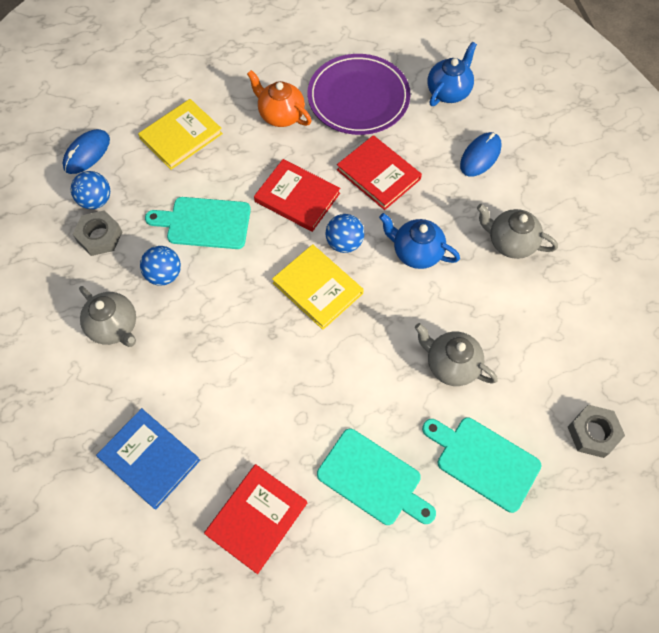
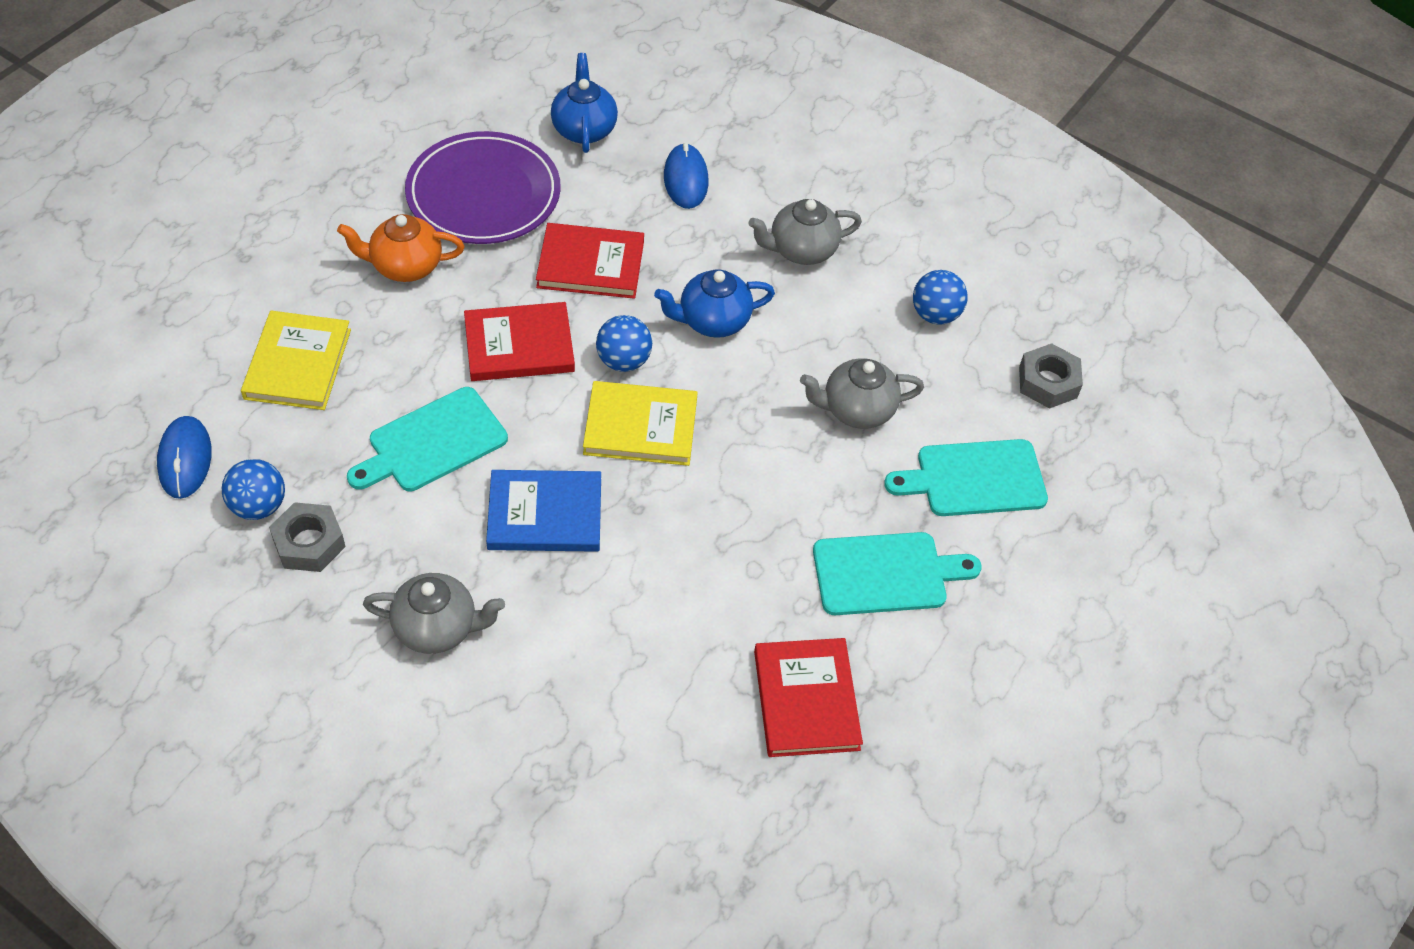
camera: 45 degrees left, 10 degrees down
(149, 459) = (628, 732): blue book -> blue book (545, 514)
(164, 275) = (440, 531): blue ball -> blue ball (935, 314)

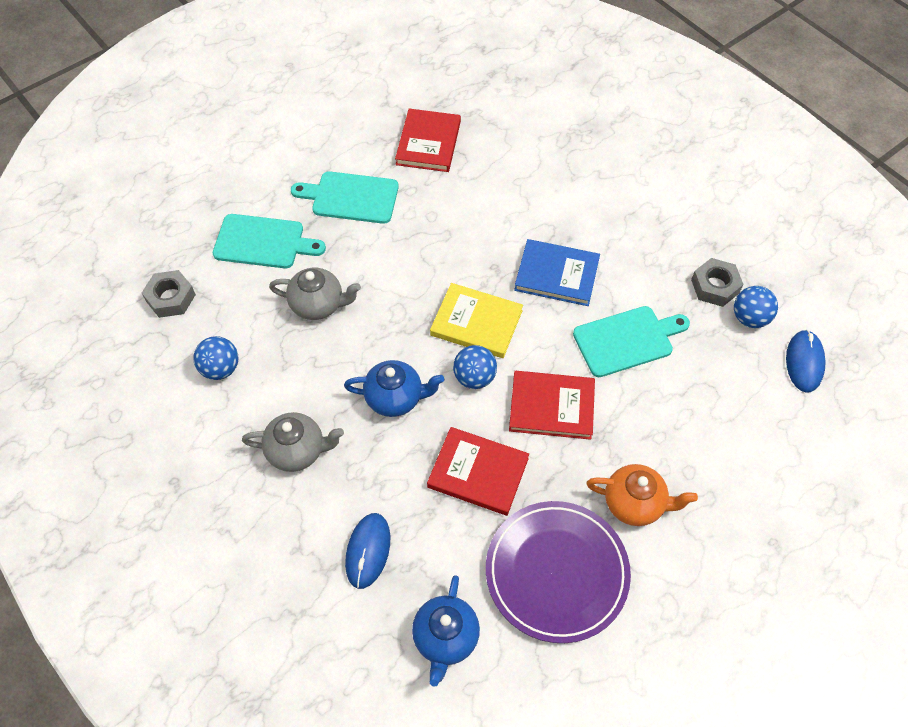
camera: 160 degrees left, 5 degrees up
(298, 364) = (725, 425): yellow book -> none
(437, 628) = (635, 220): grey teapot -> none

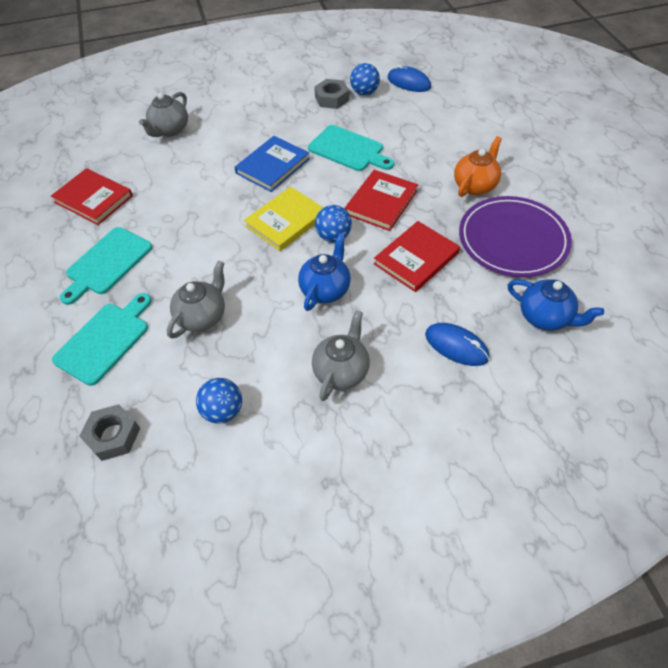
camera: 65 degrees left, 5 degrees down
(564, 154) = (170, 130): none -> grey teapot
(627, 340) = (348, 149): turquoise cutting board -> turquoise cutting board turned 120 degrees clockwise

